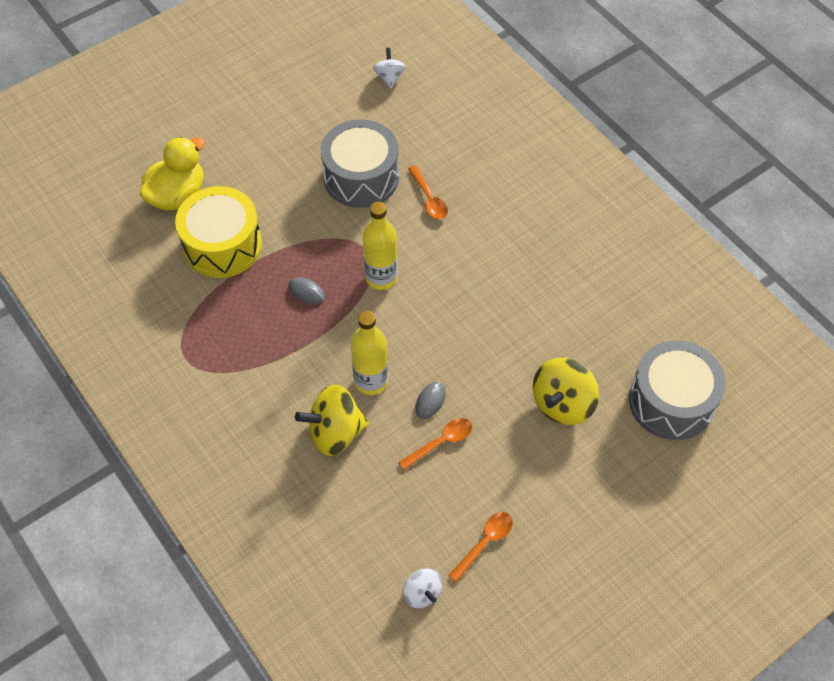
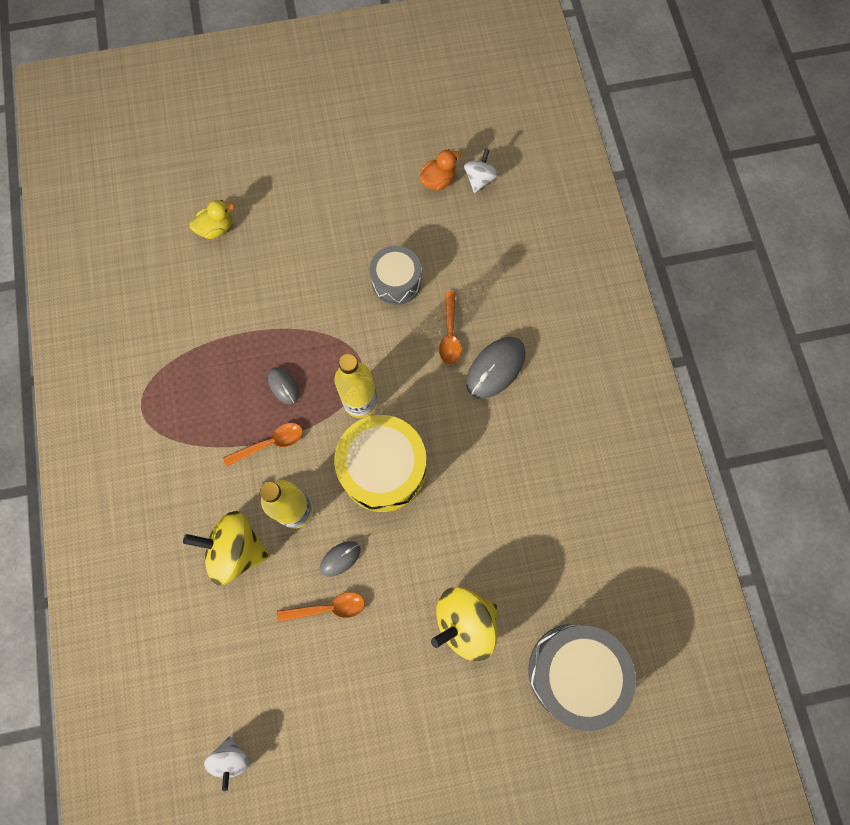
camera: 25 degrees right, 15 degrees up
(177, 195) = (216, 228): yellow duck -> yellow duck, size x0.56
(222, 245) = (231, 300): yellow drum -> yellow drum (383, 469)
(355, 91) = (438, 181): none -> orange duck
(361, 177) = (396, 281): grey drum -> grey drum, size x0.62
(481, 209) = (495, 368): none -> grey mouse
(484, 543) = (315, 735): orange spoon -> orange spoon (270, 443)

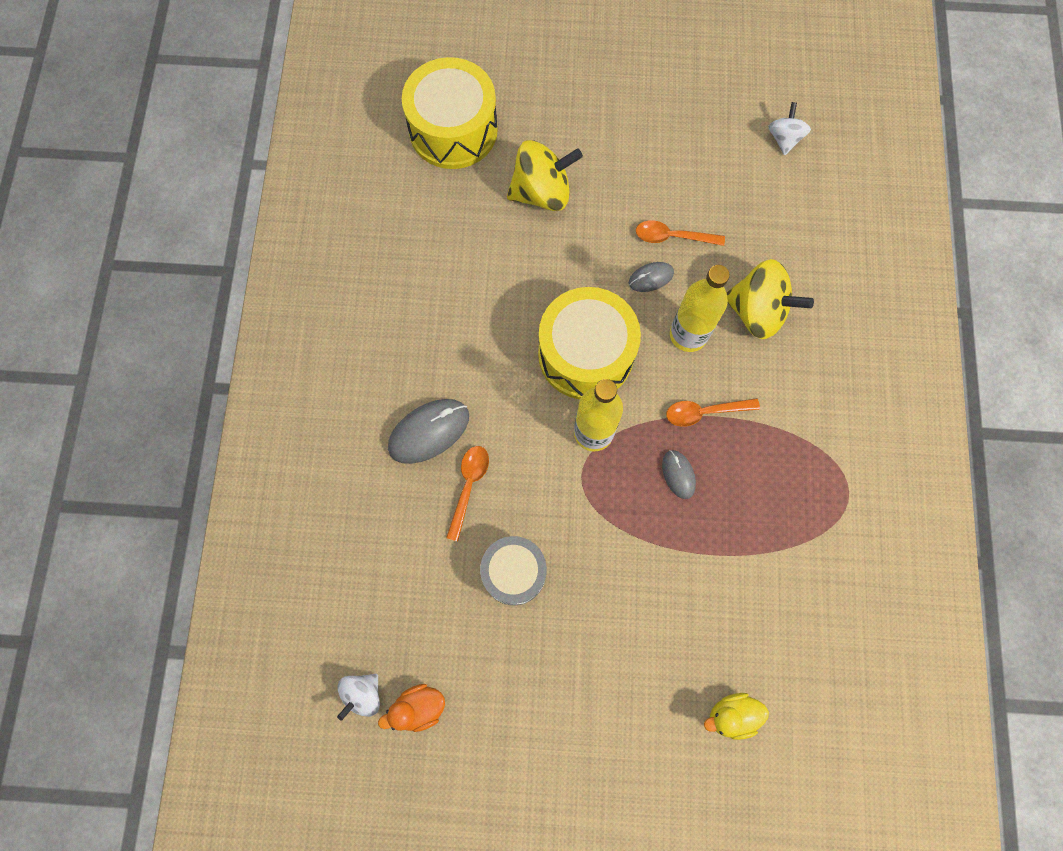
camera: 165 degrees left, 0 degrees up
(574, 672) = (453, 130): grey drum -> yellow drum

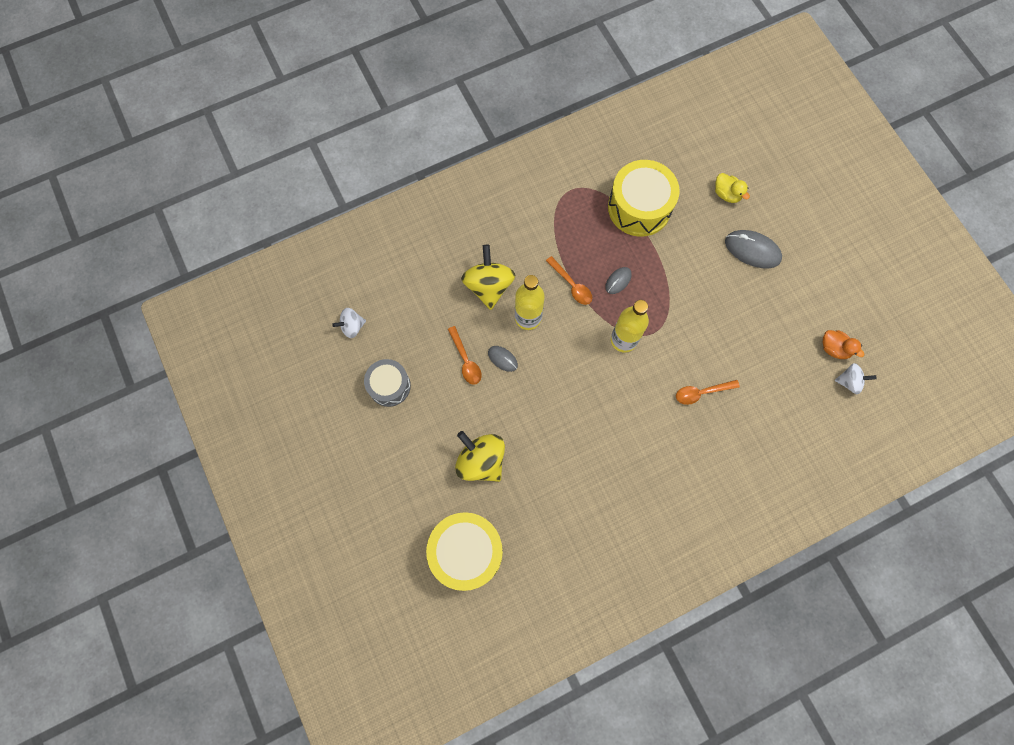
camera: 120 degrees left, 0 degrees up
(429, 431) = (685, 436): grey mouse -> grey mouse (752, 250)
(514, 572) = (731, 339): grey drum -> grey drum (389, 386)
(585, 354) = (577, 371): yellow drum -> yellow drum (639, 207)

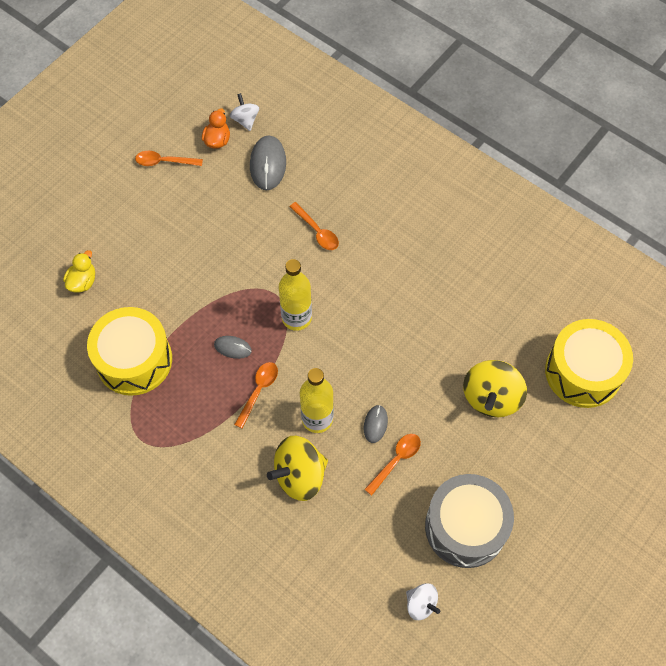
camera: 115 degrees left, 10 degrees down
(389, 386) = (465, 527): grey drum -> grey drum, size x1.61
(752, 250) = (141, 237): grey mouse -> grey mouse (268, 164)
(825, 295) = (164, 162): none -> orange spoon

